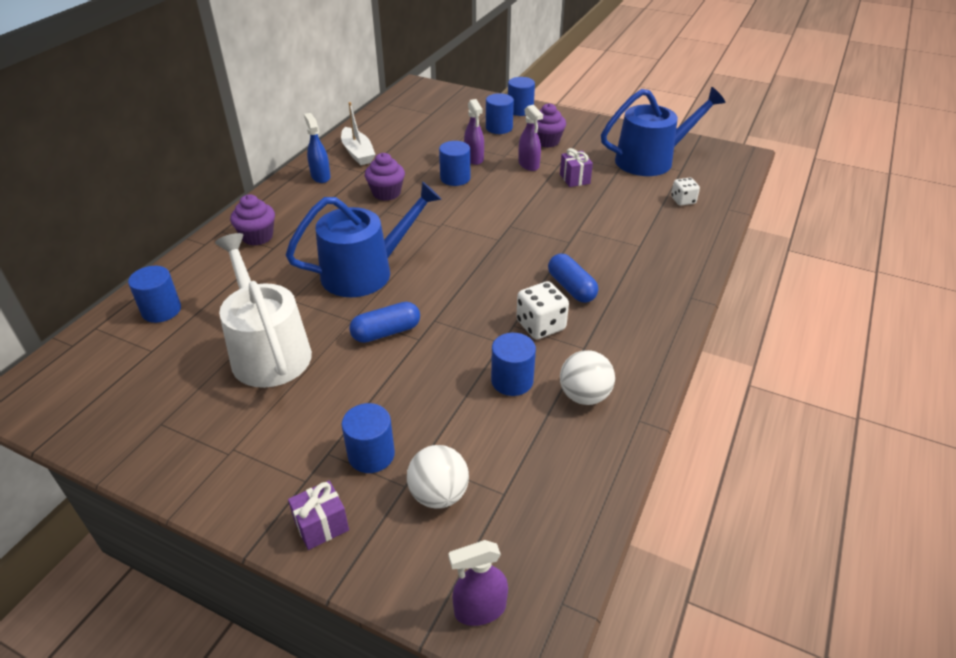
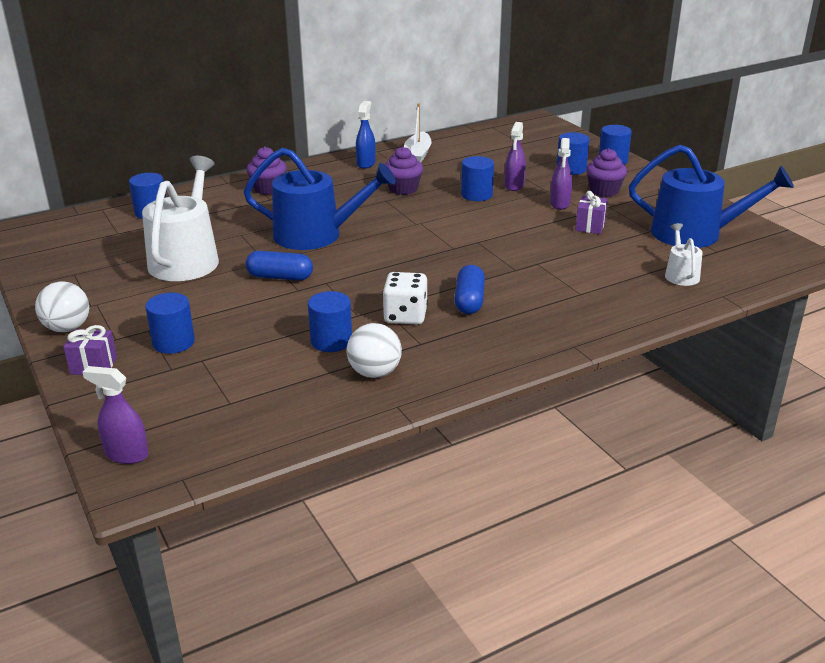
camera: 35 degrees right, 10 degrees down
(438, 494) = (186, 383): white ball -> white ball (67, 328)
(683, 200) = (680, 274): white dice -> white watering can

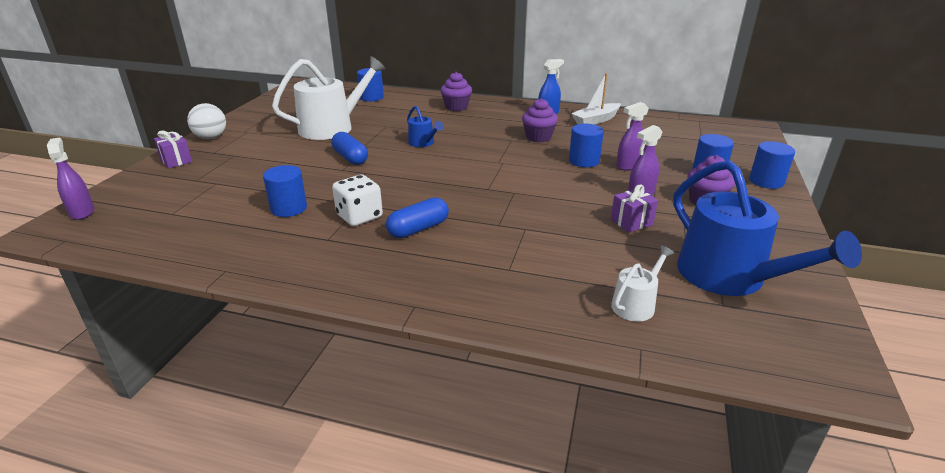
camera: 45 degrees right, 0 degrees up
(173, 342) = (227, 167): blue cylinder -> none
(316, 235) = (423, 143): blue watering can -> blue watering can, size x0.47
(374, 373) = (263, 241): white ball -> none

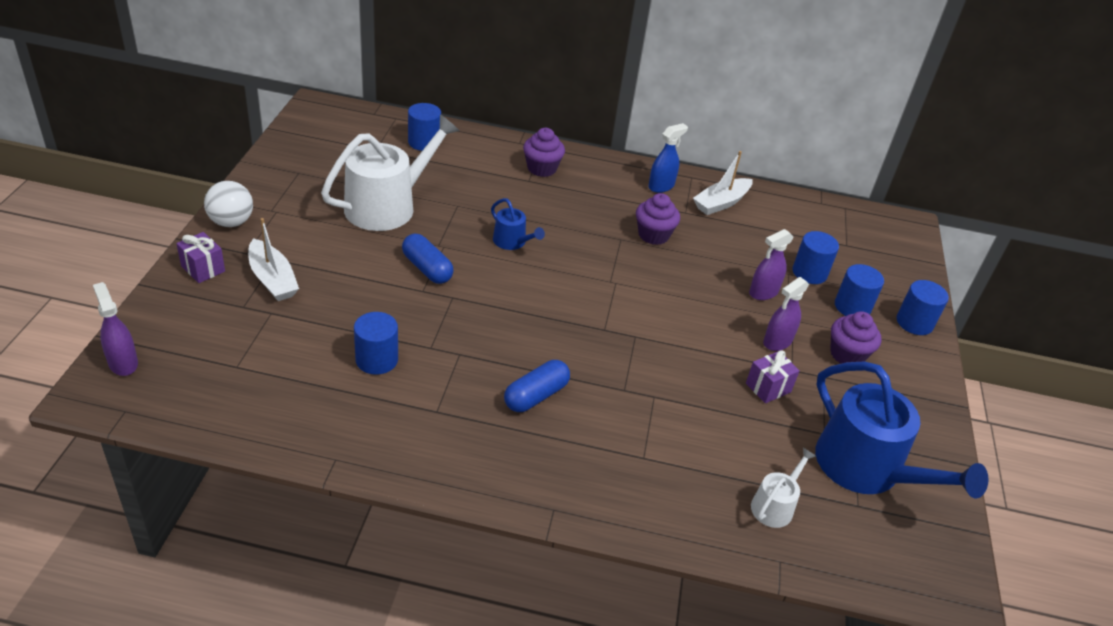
camera: 10 degrees left, 10 degrees up
(226, 165) = (272, 279): none -> white boat
(359, 216) = (464, 374): white dice -> none
(584, 161) = (711, 282): blue cylinder -> blue cylinder (809, 273)

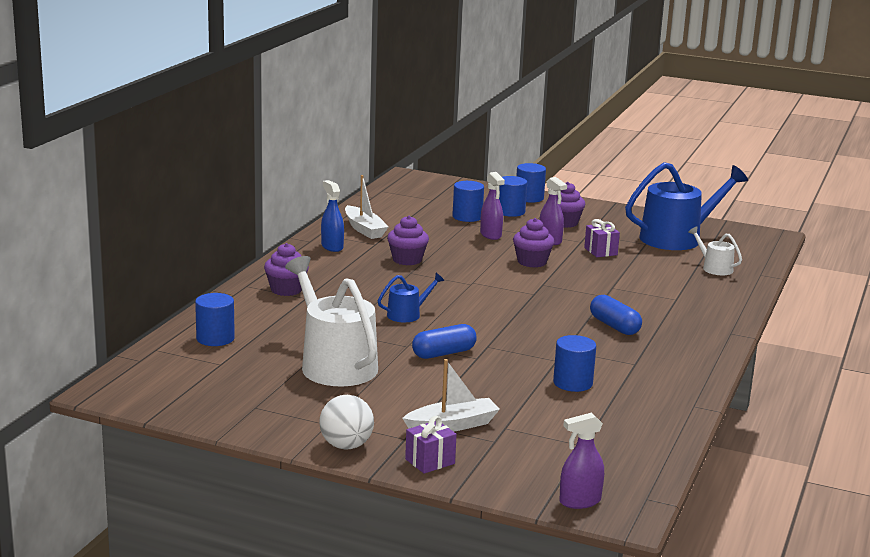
camera: 75 degrees left, 20 degrees down
(698, 327) = (532, 262): none -> purple cupcake

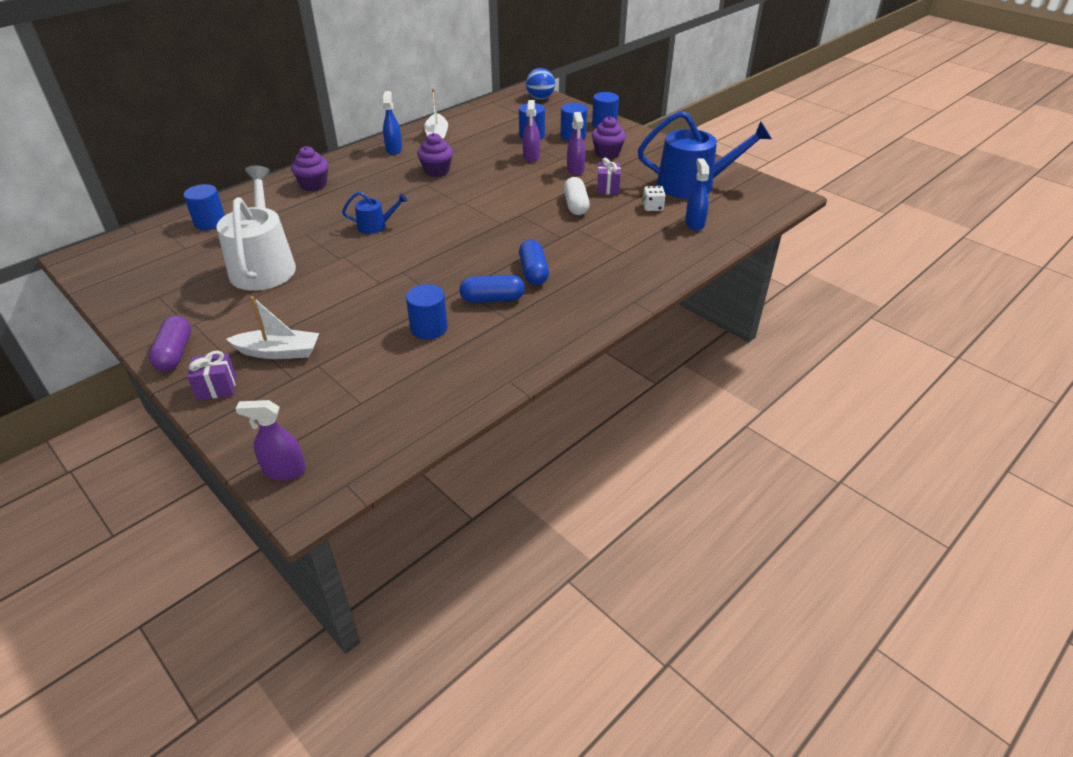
camera: 25 degrees right, 20 degrees up
(346, 446) = (175, 353): white ball -> purple capsule
(431, 182) = (540, 98): none -> blue ball
(444, 353) = (358, 272): blue capsule -> blue capsule (492, 299)
(532, 262) = (536, 190): purple cupcake -> none
(587, 269) = (576, 205): none -> white capsule
(661, 261) = (652, 207): none -> white dice
(714, 268) = (694, 223): white watering can -> blue spray bottle

